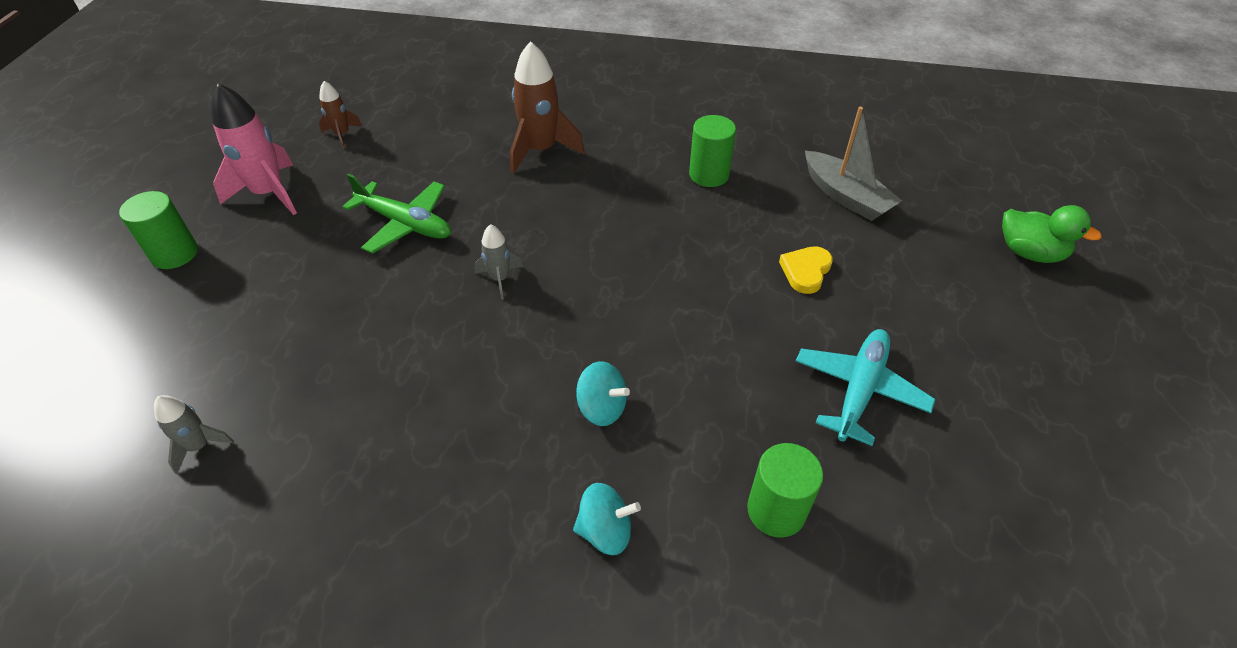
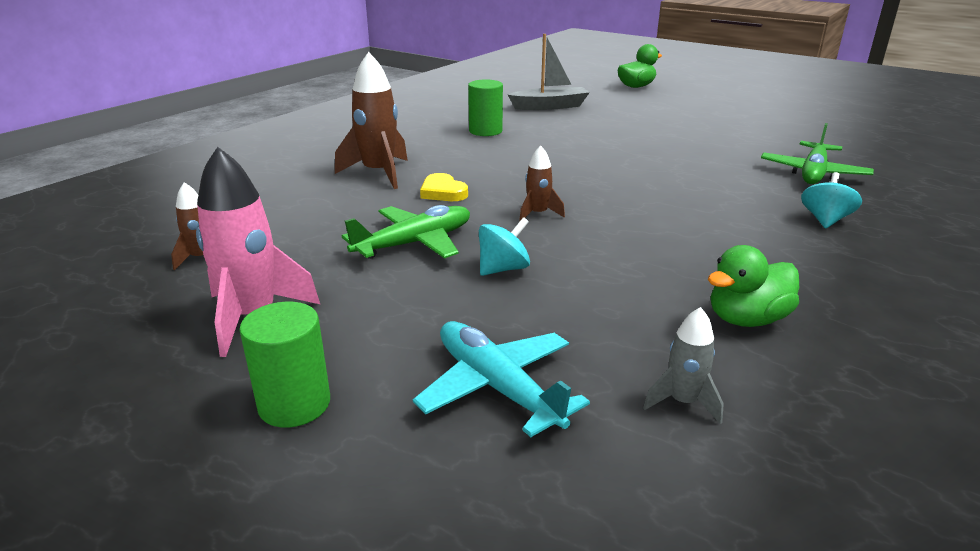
camera: 65 degrees left, 20 degrees down
(334, 473) = (746, 319): none -> green duck
(500, 279) = (538, 214): grey rocket -> brown rocket
(602, 408) = (709, 202): turquoise spinning top -> turquoise spinning top (503, 269)
(776, 510) = (813, 173): green cylinder -> green plane
(805, 271) = (612, 128): yellow heart -> yellow heart (443, 192)
(859, 390) = (723, 137): turquoise plane -> turquoise plane (497, 387)

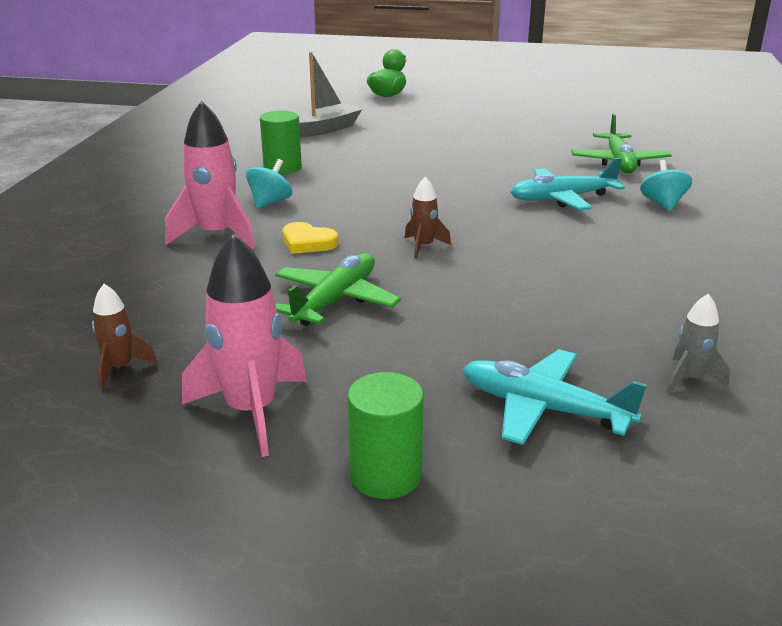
camera: 25 degrees left, 0 degrees up
(379, 173) = (216, 235): brown rocket -> pink rocket
(503, 269) = (445, 306): turquoise spinning top -> turquoise spinning top (270, 202)
(717, 196) = (562, 199): none -> turquoise plane
(746, 319) = (677, 302): green duck -> none

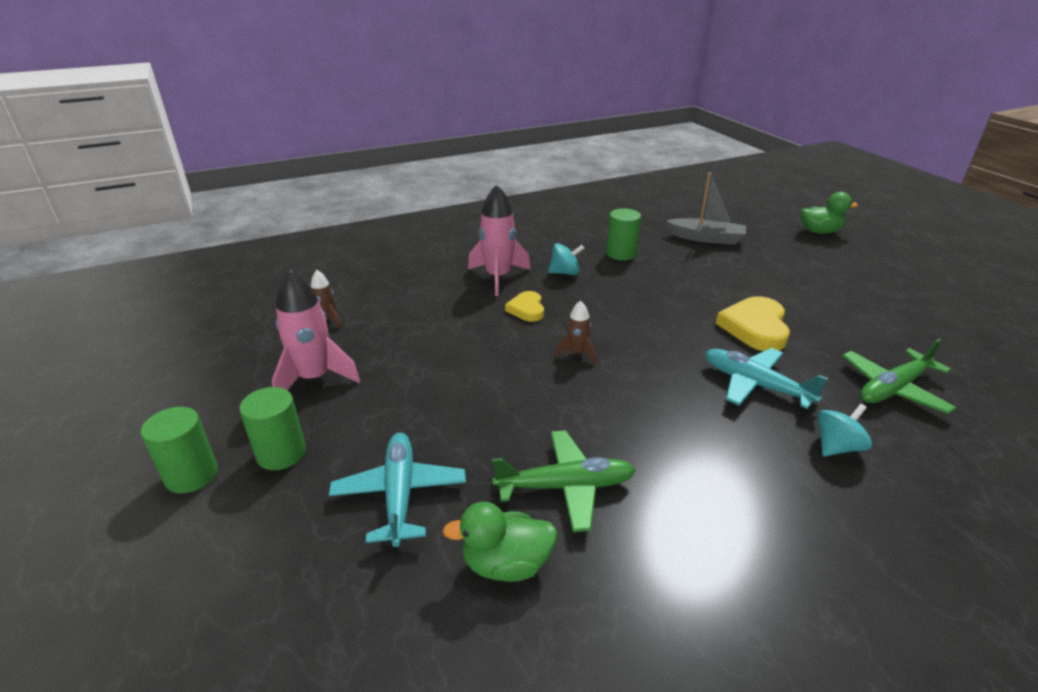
camera: 55 degrees right, 5 degrees up
(335, 300) = (462, 352): green plane -> green plane (566, 487)
(350, 567) = (191, 475): none -> green cylinder
(487, 169) = (755, 328): none -> yellow heart
(689, 379) = (506, 564): grey rocket -> green duck

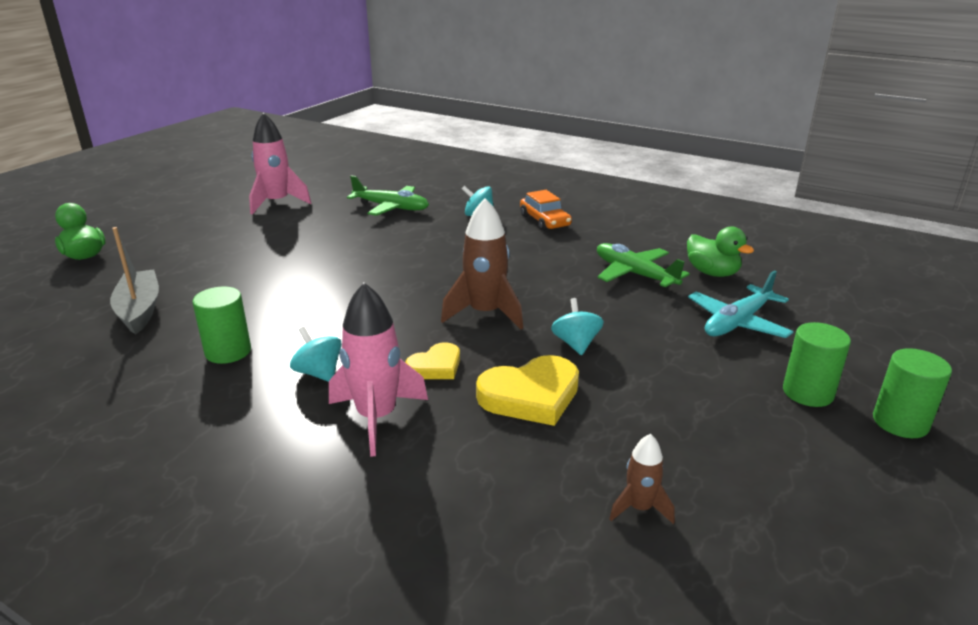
camera: 125 degrees left, 5 degrees down
(315, 378) = (725, 438): pink rocket -> pink rocket (277, 203)
(485, 375) = (576, 344): none -> turquoise spinning top
(577, 353) = (485, 314): brown rocket -> brown rocket, size x1.88
(755, 328) = (350, 254): yellow heart -> yellow heart (531, 395)
(755, 385) = (439, 243): turquoise plane -> none
(787, 499) = (544, 221): none -> orange car

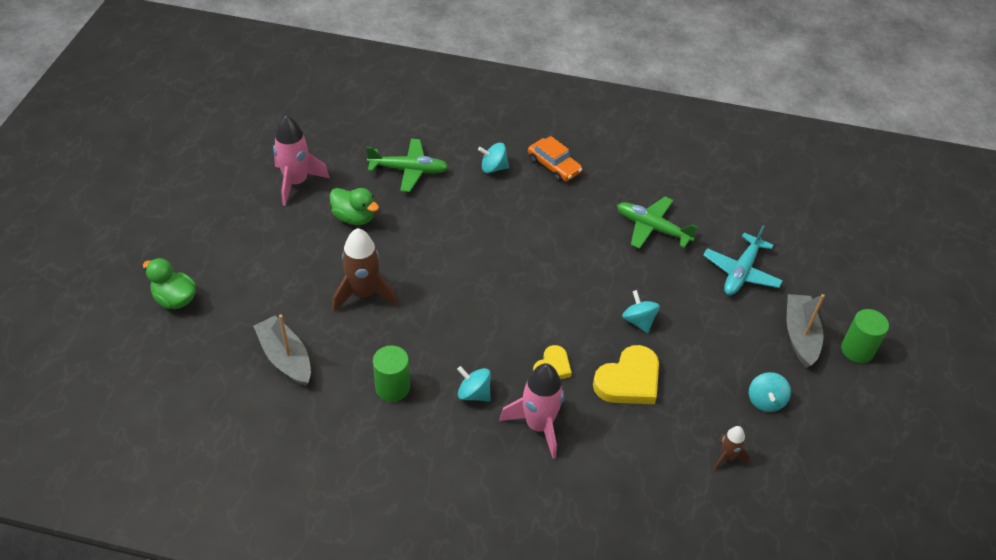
camera: 20 degrees left, 20 degrees up
(485, 314) = (560, 301): brown rocket -> brown rocket (364, 294)
(712, 273) = (709, 214): green duck -> green duck (354, 217)
(730, 453) = (765, 401): none -> turquoise spinning top
(808, 393) = (800, 335): green cylinder -> grey boat

